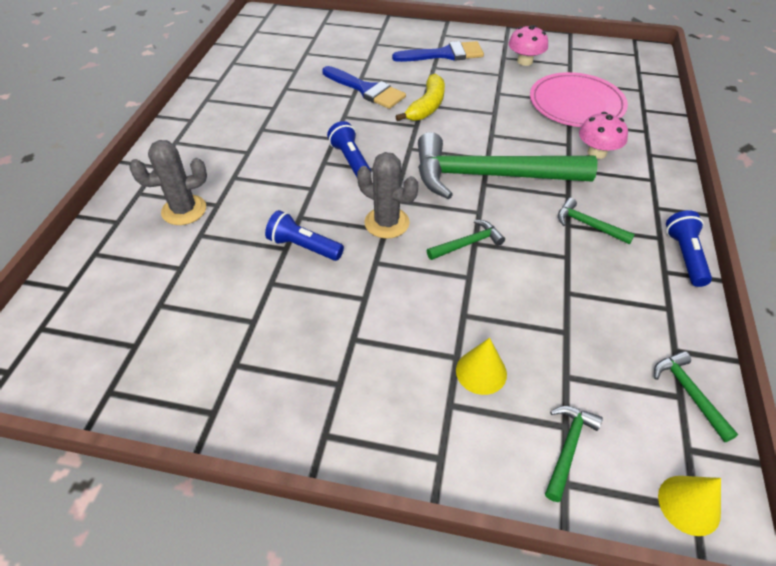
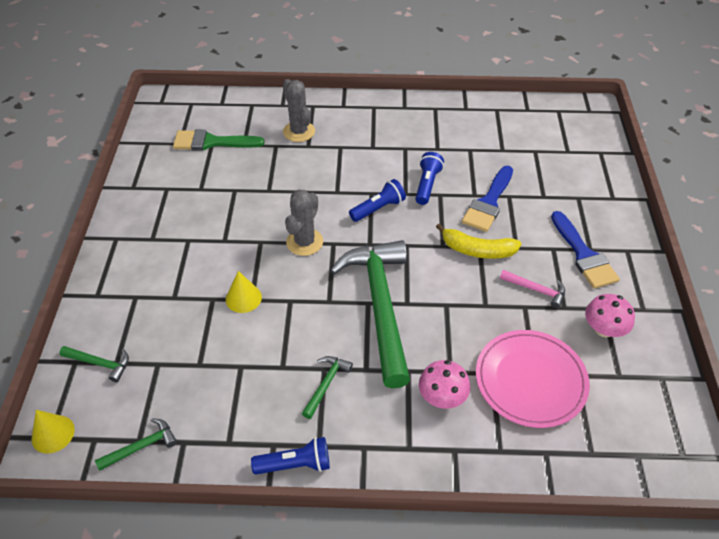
camera: 80 degrees right, 0 degrees up
(155, 304) = (212, 142): none -> green brush
(303, 247) = (271, 199): blue flashlight -> blue flashlight (427, 185)
(467, 243) = (288, 295): green hammer -> none
(480, 84) = (536, 290): none -> pink hammer
(481, 372) = (161, 312): yellow cone -> yellow cone (243, 298)

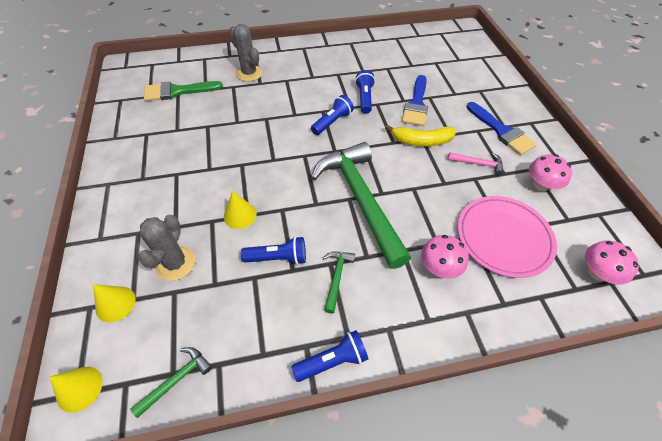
camera: 15 degrees left, 5 degrees up
(99, 363) = (115, 304): green hammer -> yellow cone
(270, 351) = (278, 258): none -> blue flashlight
(304, 242) = (280, 158): grey cactus -> grey cactus (175, 263)
(625, 441) = (597, 272): none -> pink mushroom

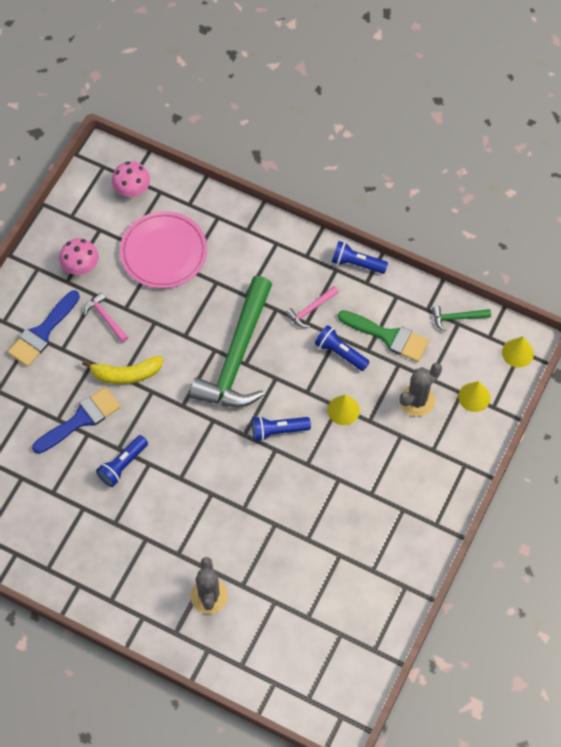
camera: 140 degrees left, 10 degrees up
(177, 91) = (306, 620): green brush -> green brush (388, 336)
(332, 122) = (184, 456): blue flashlight -> blue flashlight (278, 430)
(336, 278) = (311, 309): green hammer -> pink hammer
(421, 141) = (126, 374): yellow banana -> yellow banana turned 135 degrees clockwise
(439, 267) = (233, 266): pink mushroom -> none
(501, 131) = (42, 332): blue brush -> blue brush turned 150 degrees counterclockwise

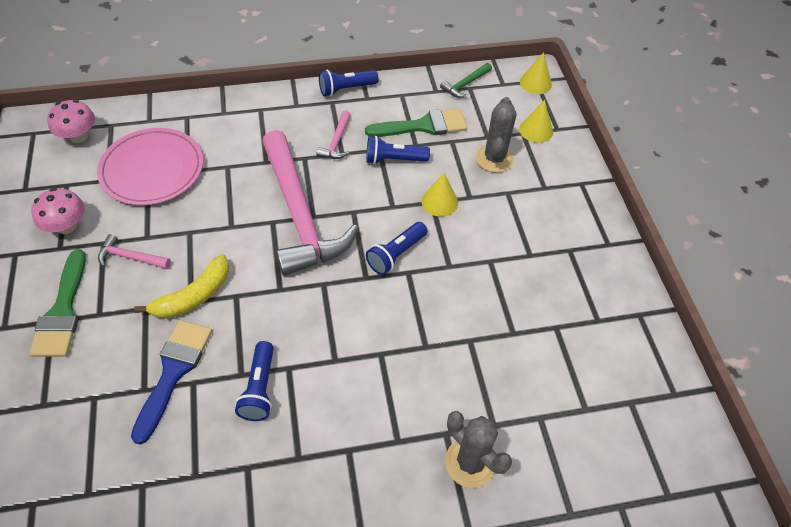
camera: 40 degrees left, 10 degrees down
(42, 332) = (62, 311): blue brush -> green brush
(237, 355) = (300, 214): green hammer -> pink hammer

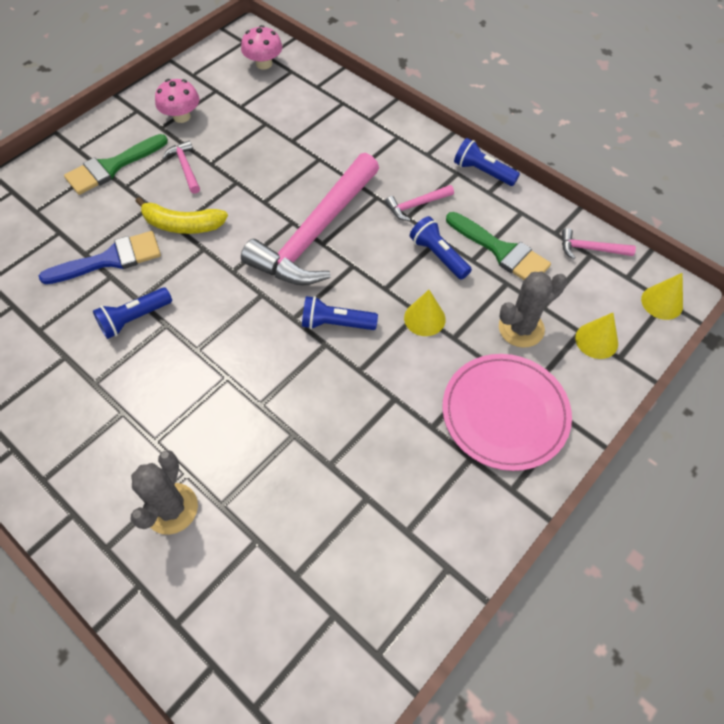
camera: 55 degrees right, 5 degrees up
(152, 169) = (273, 121): pink plate -> pink plate (505, 413)
(465, 84) = (590, 249): green hammer -> pink hammer

